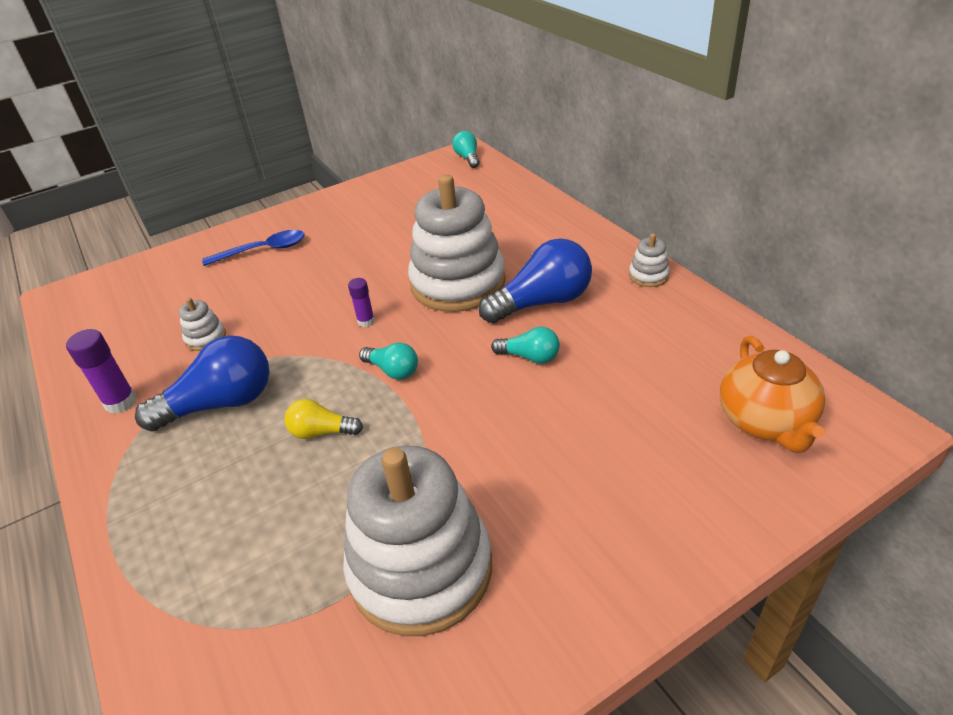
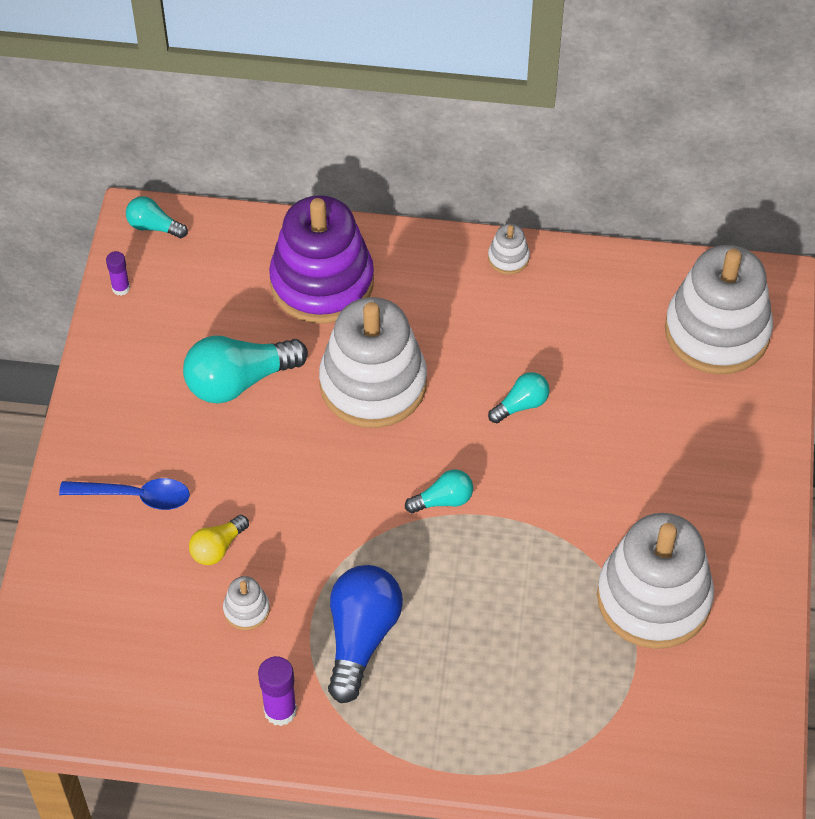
camera: 55 degrees left, 15 degrees up
(263, 250) = (135, 496): blue spoon -> blue spoon turned 75 degrees clockwise
(321, 432) = (468, 586): yellow light bulb -> yellow light bulb (217, 548)
(366, 321) = (355, 480): purple glue stick -> purple glue stick (121, 288)
(394, 237) = (239, 381): none -> turquoise light bulb
(511, 222) = (322, 282): none -> purple stacking toy
(542, 302) = (464, 348): blue light bulb -> none
(765, 422) = (717, 332): orange teapot -> white stacking toy

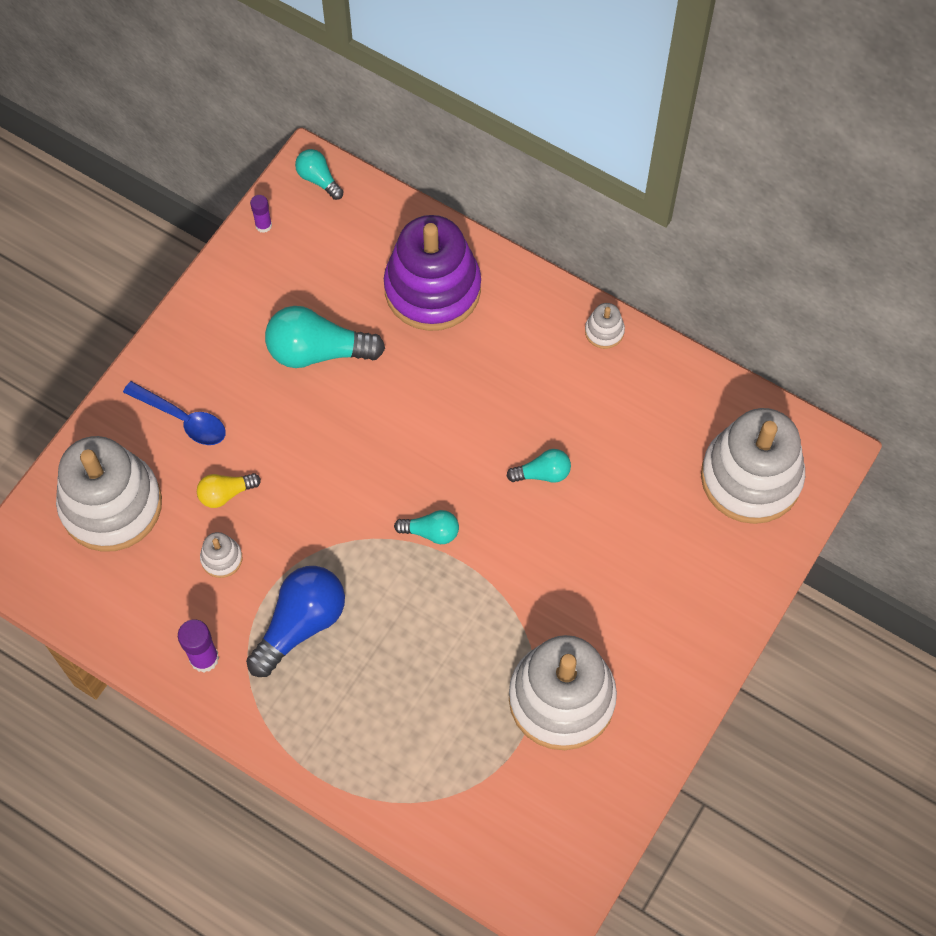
camera: 25 degrees right, 10 degrees up
(373, 384) = (427, 401): white stacking toy -> white stacking toy (111, 505)

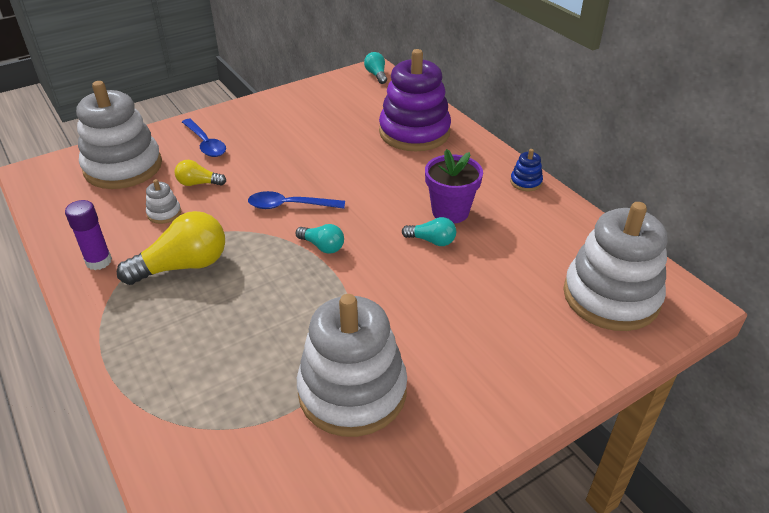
camera: 25 degrees right, 25 degrees down
(263, 225) = (328, 83): purple glue stick -> none
(300, 624) = (183, 266): blue light bulb -> yellow light bulb
(318, 351) = (317, 139): turquoise light bulb -> none
(357, 485) = (290, 206): none -> blue spoon
(541, 418) = (450, 212): none -> purple flower pot
(604, 331) = (526, 182): white stacking toy -> blue stacking toy

